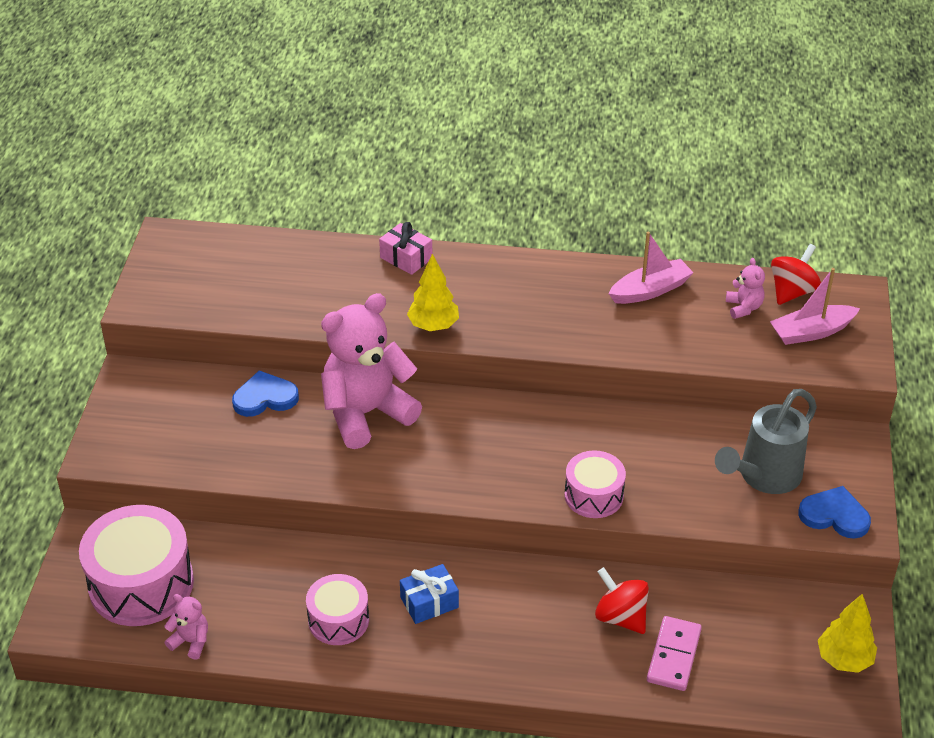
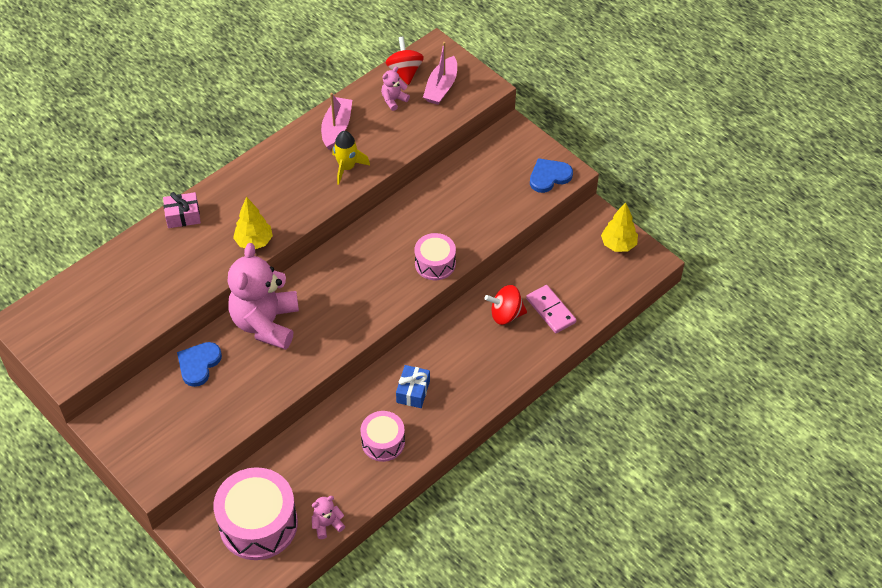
camera: 50 degrees left, 10 degrees up
(610, 330) = (347, 167): none -> yellow rocket
(743, 308) = (393, 100): pink teddy bear -> pink teddy bear turned 75 degrees counterclockwise
(764, 477) = (496, 184): grey watering can -> none

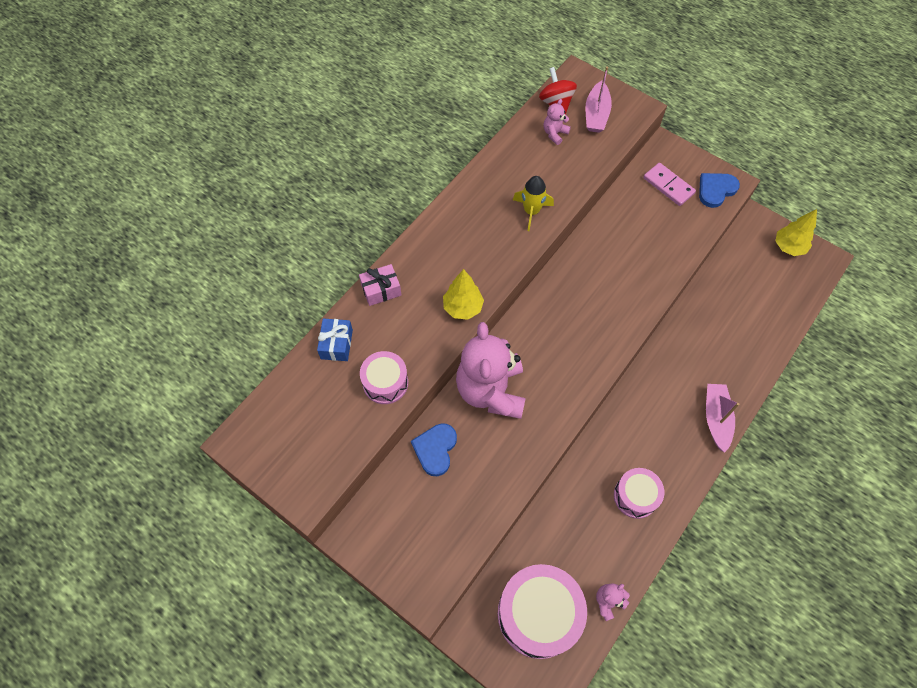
camera: 10 degrees left, 10 degrees up
(336, 128) = (508, 171): pink boat -> pink boat (716, 419)
(413, 391) = (647, 434): blue gift -> blue gift (337, 344)
(435, 263) = (638, 298): pink drum -> pink drum (385, 383)
(506, 314) = (709, 336): red spinning top -> none
(550, 310) = (749, 325): pink domino -> pink domino (668, 186)

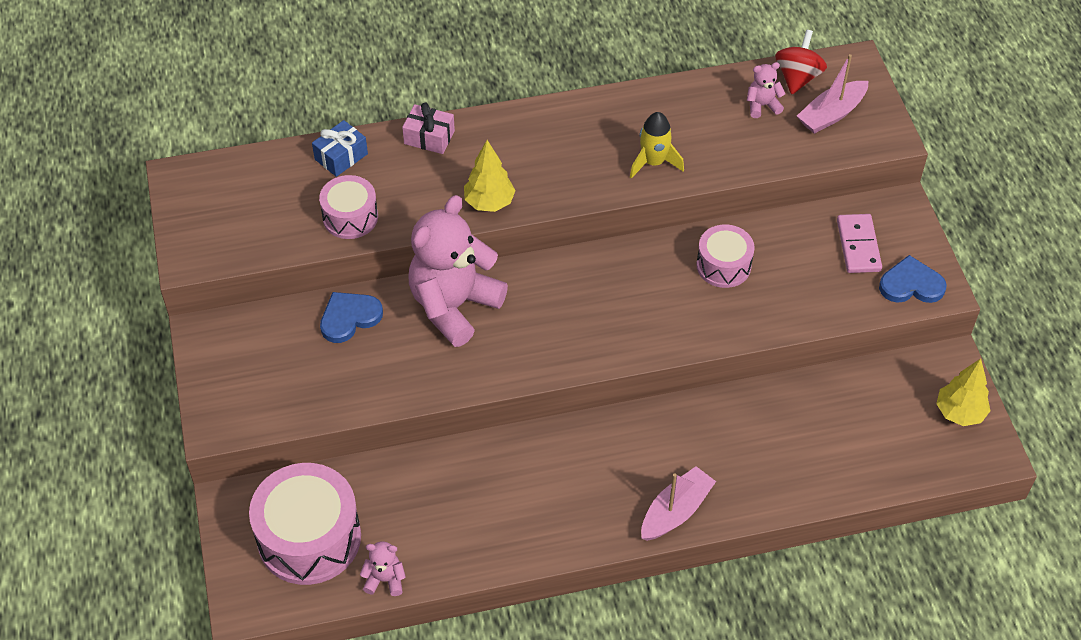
camera: 40 degrees right, 10 degrees down
(635, 496) = (511, 515): pink drum -> pink drum (723, 265)

